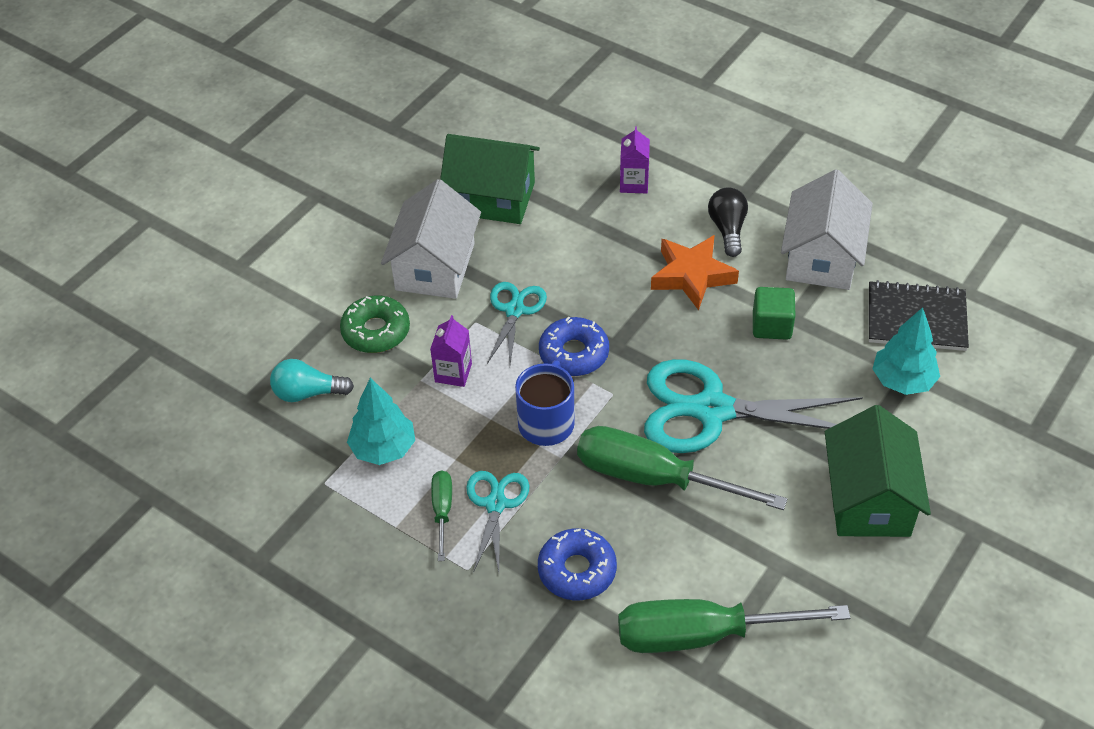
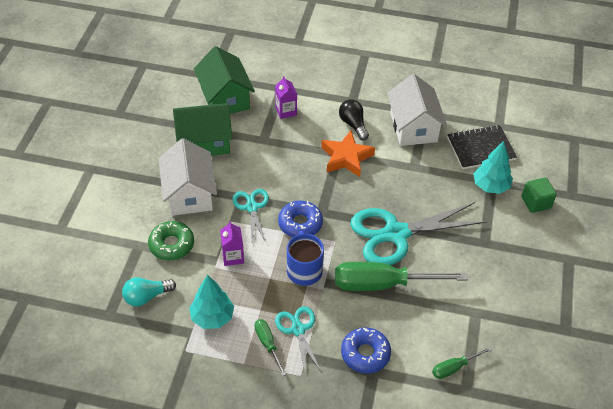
camera: 25 degrees left, 0 degrees up
(703, 635) = (454, 367): green screwdriver -> green screwdriver, size x0.48
(771, 325) = (405, 174): green cube -> green cube (536, 202)
(869, 499) = (505, 259): green house -> green house (225, 98)

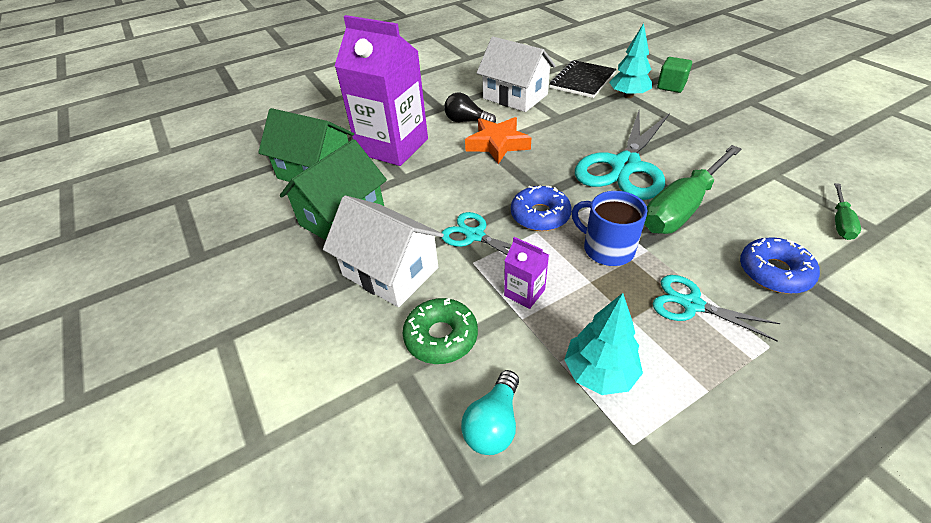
camera: 40 degrees left, 5 degrees down
(268, 344) = (693, 346): green screwdriver -> none
(286, 111) = (392, 146): purple carton -> purple carton, size x2.45

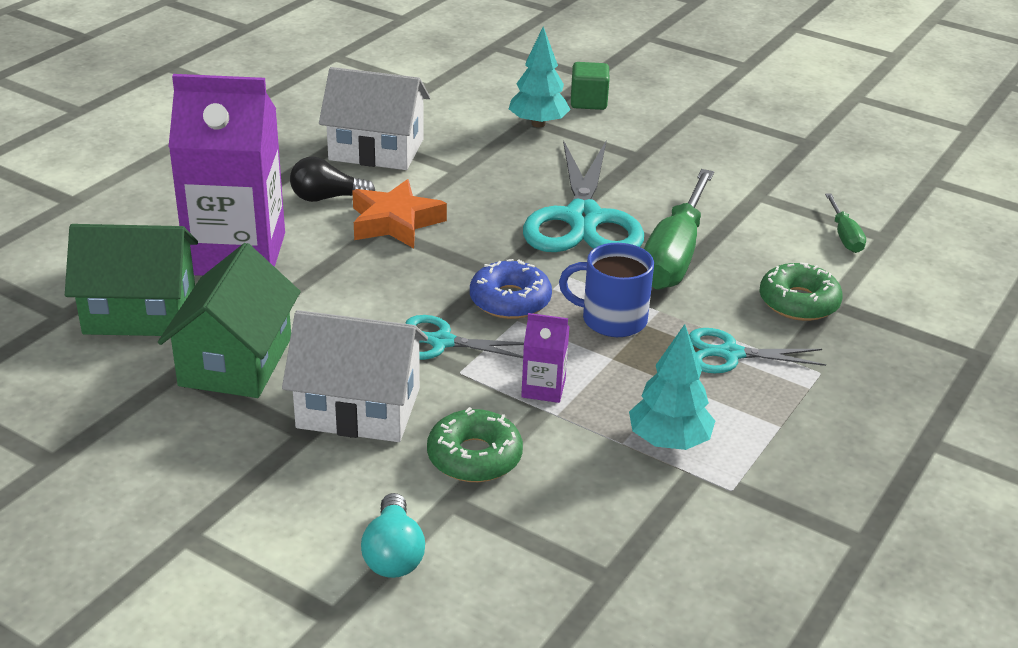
camera: 30 degrees left, 10 degrees down
(493, 424) = (586, 515): turquoise light bulb -> turquoise light bulb (393, 554)
(582, 81) = (462, 111): black notebook -> none
(774, 272) = (798, 302): blue donut -> green donut

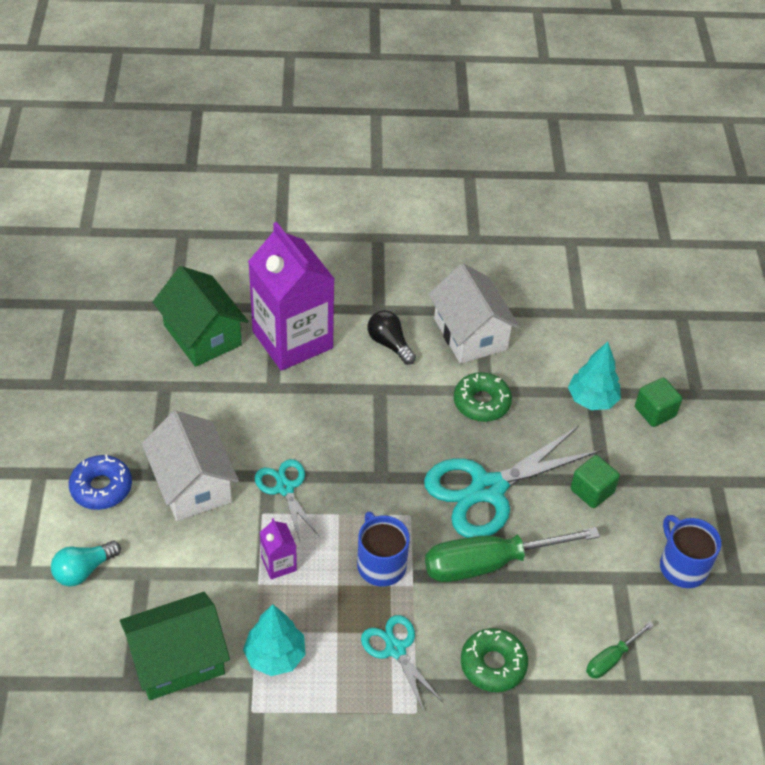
camera: 55 degrees right, 15 degrees up
(235, 361) = (191, 404): green house -> green house (178, 660)
(395, 222) = (393, 393): orange star -> none
(474, 457) = (189, 563): green donut -> green donut (481, 402)
(510, 300) = (357, 499): blue donut -> blue donut (101, 487)
(644, 167) = (592, 491): none -> green cube
(773, 160) = (682, 566): none -> blue mug

